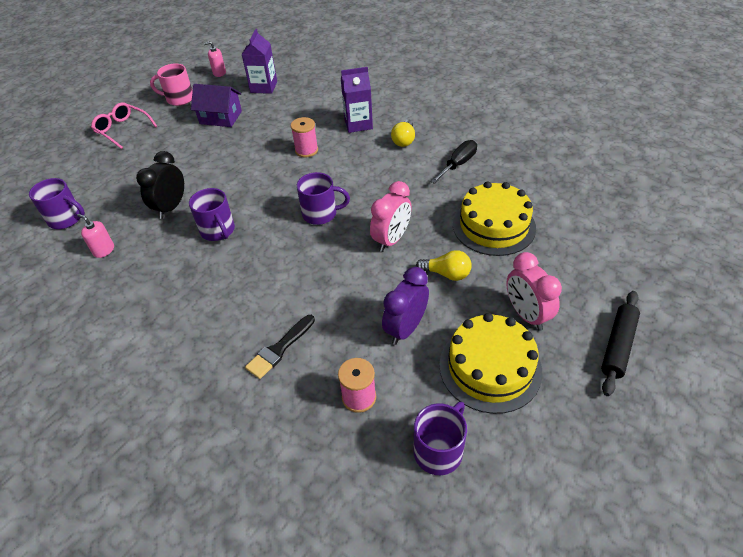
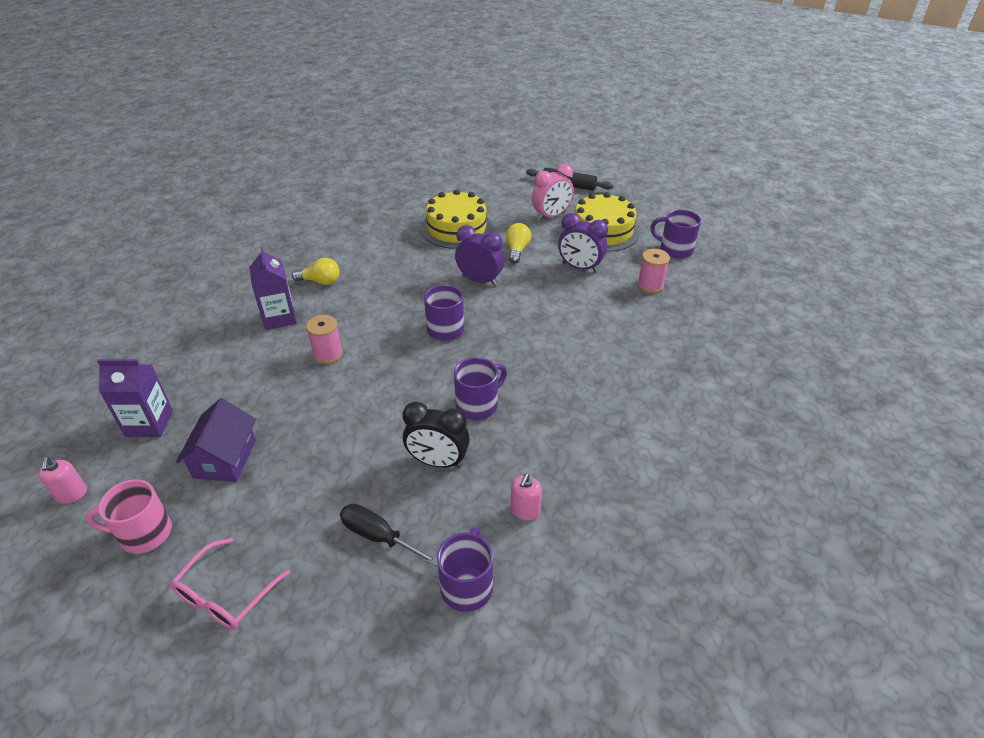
camera: 100 degrees left, 5 degrees down
(179, 99) = (144, 533): pink mug -> pink mug turned 90 degrees clockwise
(279, 349) = (622, 331): black brush -> none
(391, 240) = (480, 280): pink clock -> purple clock
(458, 164) = (368, 247): black screwdriver -> black screwdriver (378, 536)

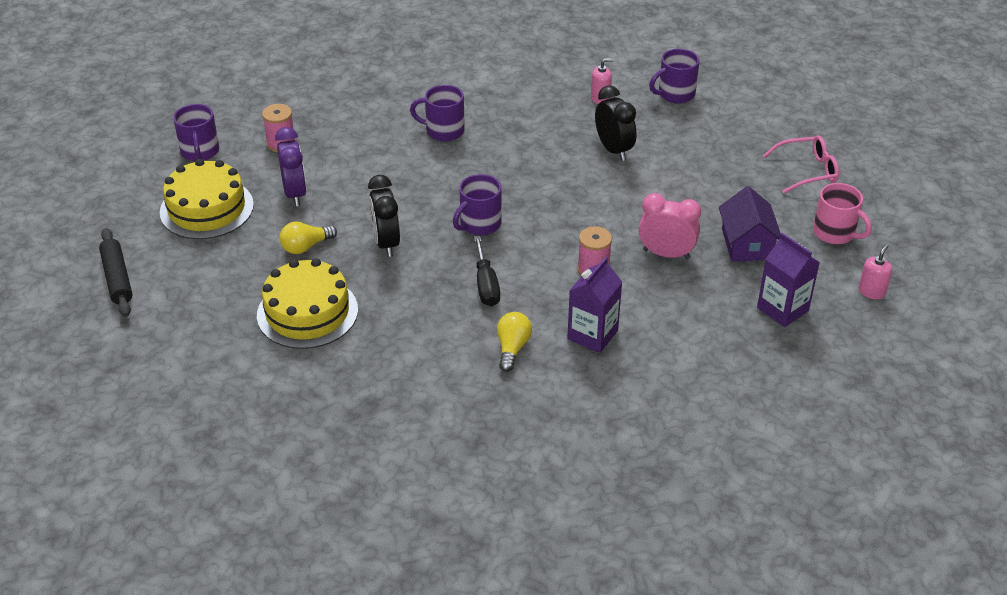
camera: 130 degrees left, 0 degrees up
(225, 458) = (747, 244): purple house -> purple house turned 60 degrees counterclockwise
(320, 281) = (512, 348): yellow light bulb -> yellow light bulb turned 45 degrees clockwise
(378, 536) = (695, 140): black screwdriver -> black screwdriver (486, 285)
(478, 405) = (541, 160): purple mug -> purple mug (443, 131)
(480, 280) = (386, 243): purple clock -> black clock
(551, 216) = (209, 257): pink clock -> pink clock (666, 254)

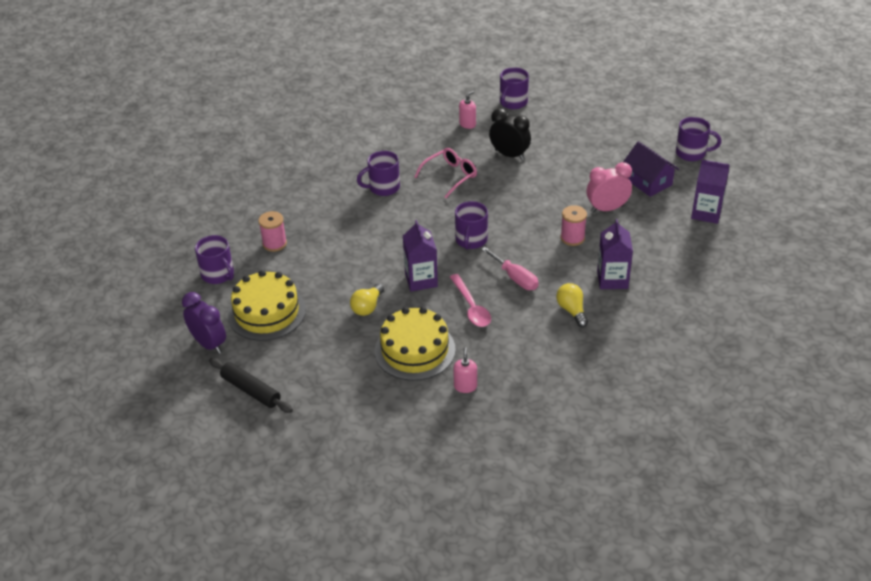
camera: 30 degrees left, 0 degrees up
(295, 193) = (321, 274): purple clock -> purple clock (209, 344)
(386, 243) = (421, 280): black clock -> purple carton
(409, 294) = (471, 307): none -> pink spoon
(486, 285) = (515, 278): black screwdriver -> pink screwdriver
(807, 171) = (640, 121): pink glasses -> pink glasses (450, 176)
(835, 233) = (692, 153): pink mug -> purple mug
(871, 292) = (745, 180): pink soap dispenser -> pink soap dispenser (465, 386)

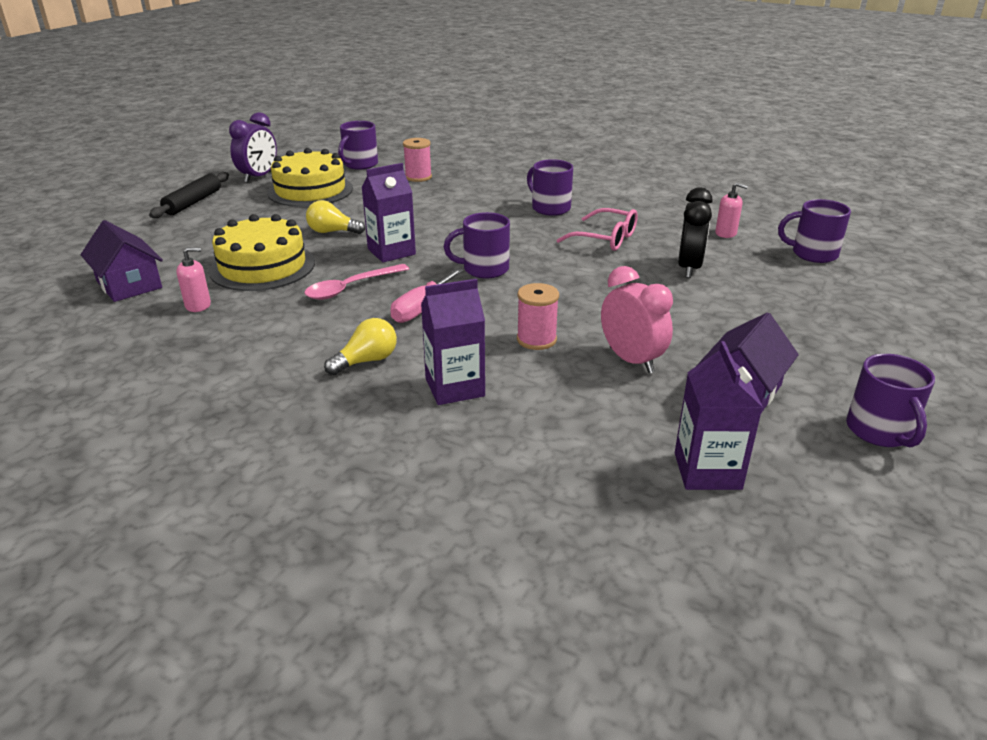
camera: 70 degrees right, 10 degrees down
(412, 426) = (129, 284): none -> purple house

